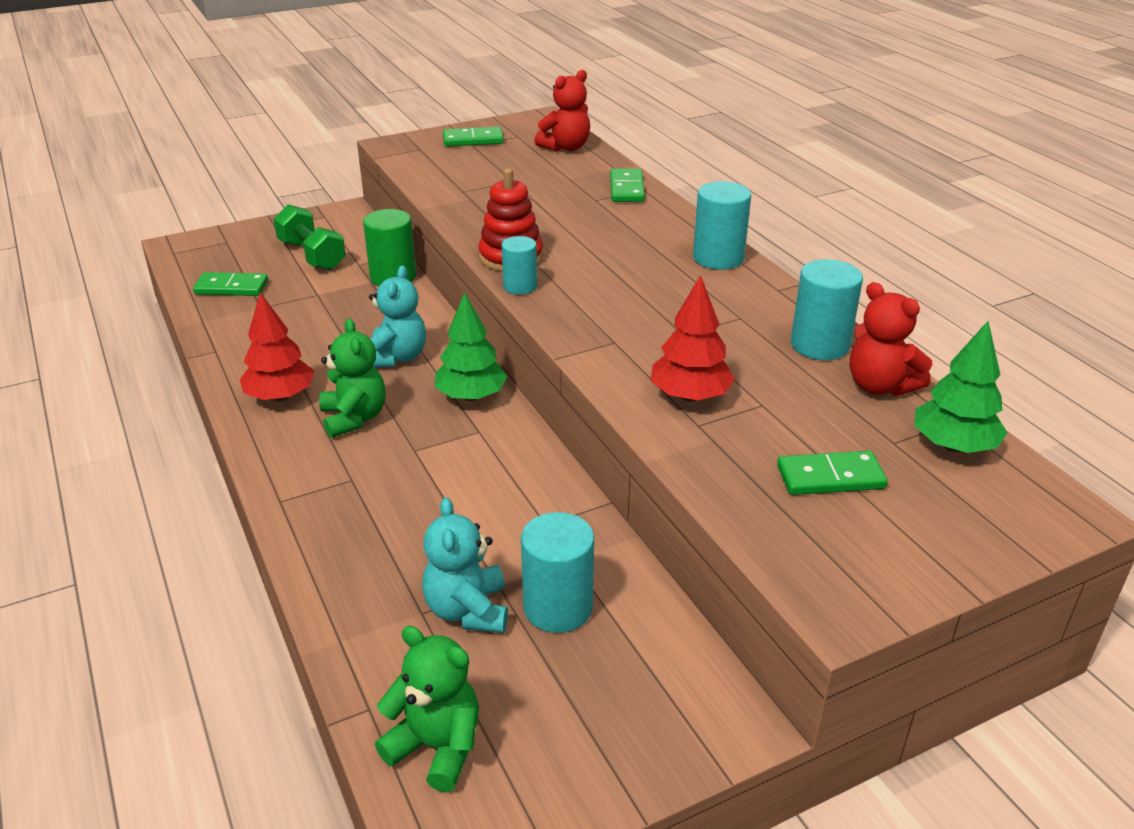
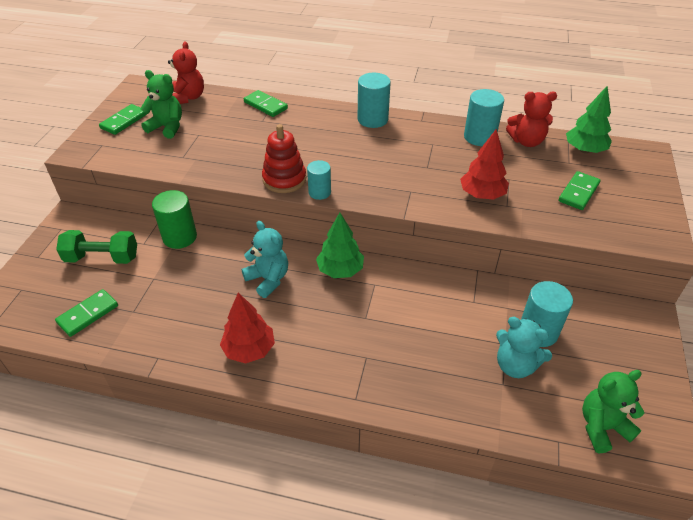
camera: 50 degrees left, 10 degrees up
(354, 418) = (309, 327): green teddy bear -> green teddy bear (167, 127)

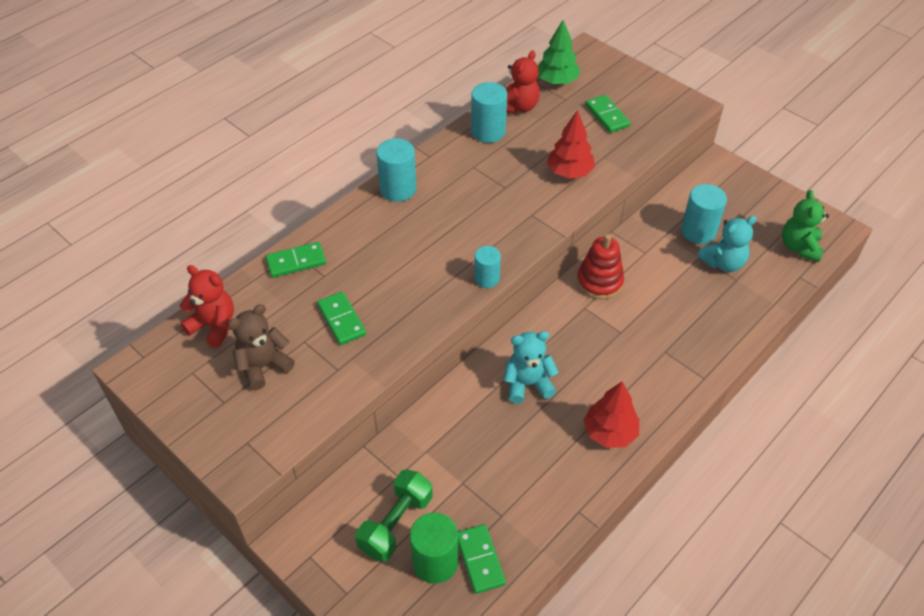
camera: 60 degrees left, 5 degrees up
(124, 121) = (212, 405): green domino -> green domino (342, 320)
(167, 127) = (263, 366): green teddy bear -> brown teddy bear
(179, 237) = (412, 438): green cylinder -> green cylinder (435, 562)
(284, 179) = (446, 297): red stacking toy -> red stacking toy (599, 282)
(340, 270) = (551, 324): green tree -> none

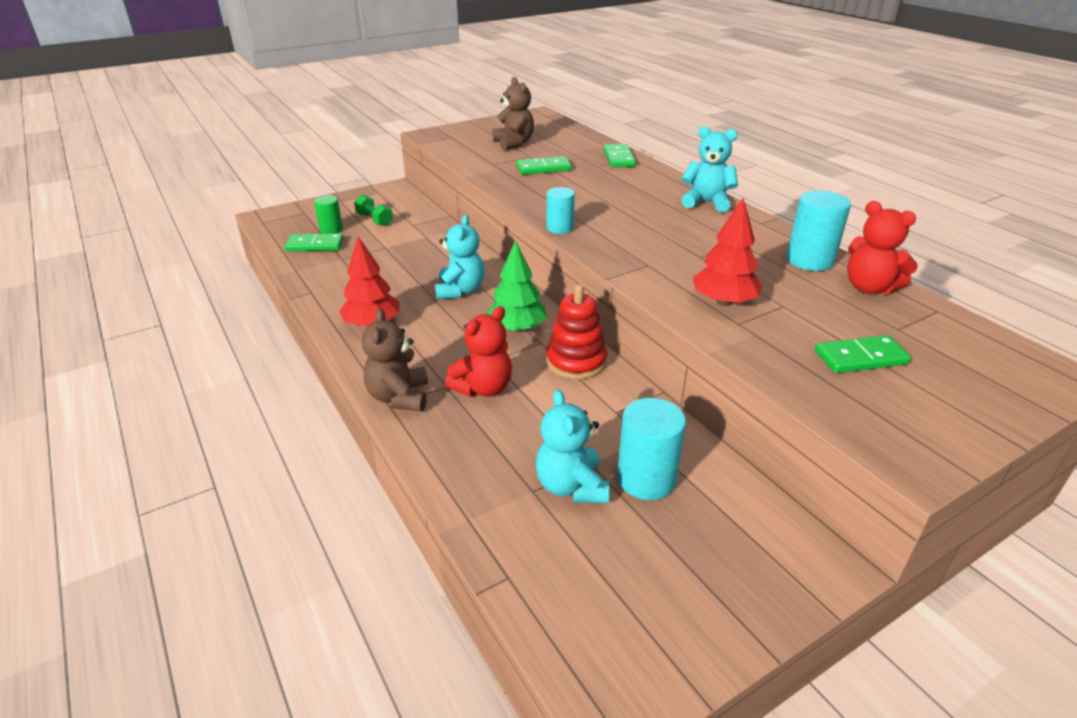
camera: 105 degrees right, 15 degrees down
(214, 326) = (563, 132): red teddy bear -> red teddy bear (483, 388)
(396, 524) = (374, 220): green dumbbell -> green dumbbell, size x0.64
(398, 189) = (706, 202): turquoise cylinder -> turquoise teddy bear
(435, 562) = (331, 229): green cylinder -> green cylinder, size x0.64
(556, 81) = (946, 329): green tree -> green tree (517, 328)
(692, 376) = (399, 397): none -> brown teddy bear
(799, 247) = (577, 607): green teddy bear -> none

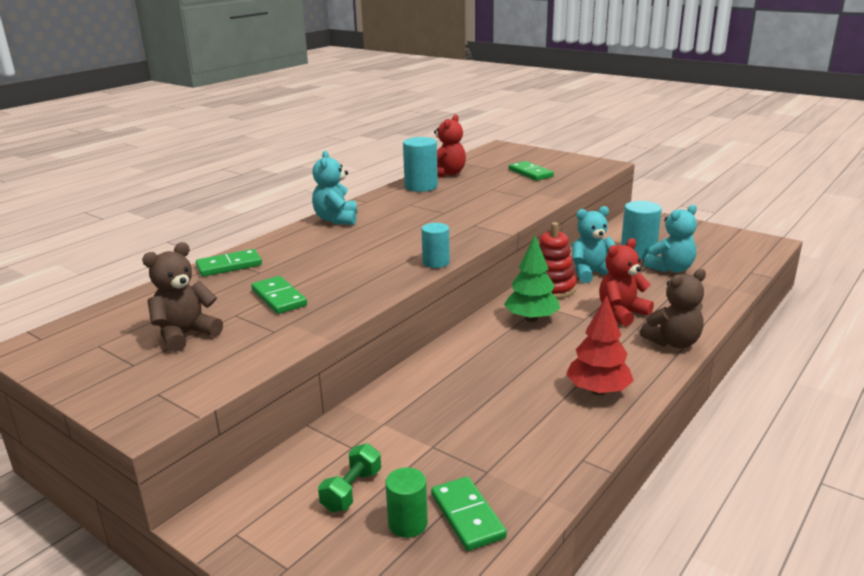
camera: 110 degrees left, 10 degrees down
(460, 290) = (494, 361): turquoise teddy bear -> turquoise teddy bear (591, 273)
(483, 388) = (621, 313): red teddy bear -> red teddy bear turned 60 degrees counterclockwise
(724, 302) = (504, 201): red tree -> none

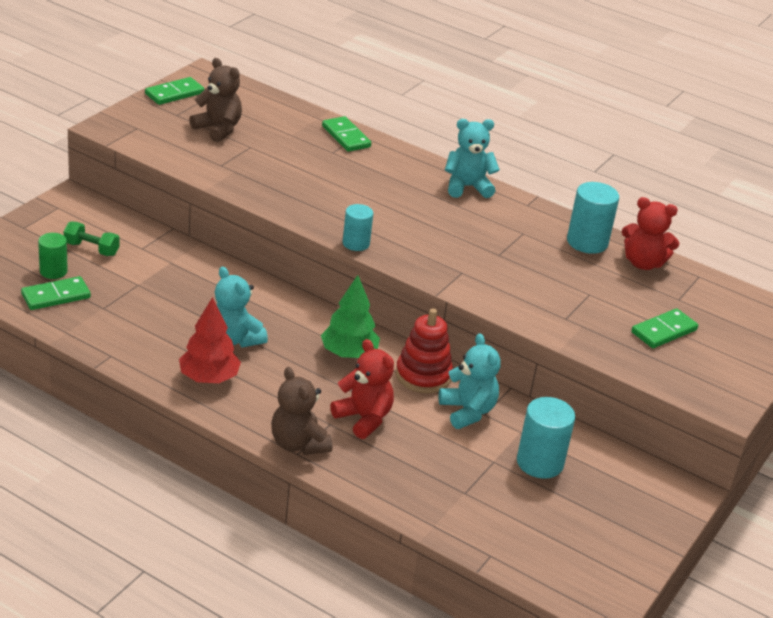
camera: 80 degrees right, 10 degrees up
(279, 298) = (280, 164): green domino -> green domino (174, 94)
(671, 269) = (490, 482): turquoise teddy bear -> turquoise teddy bear (235, 339)

